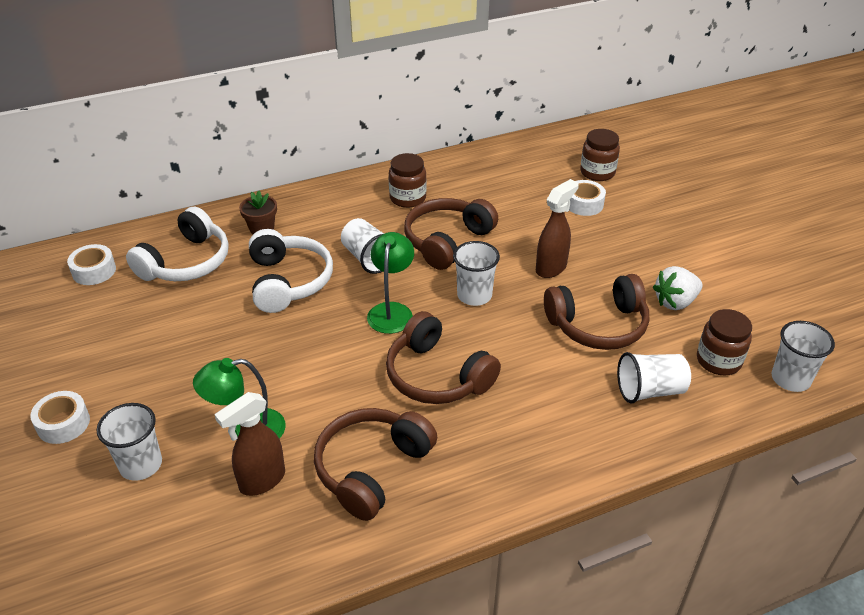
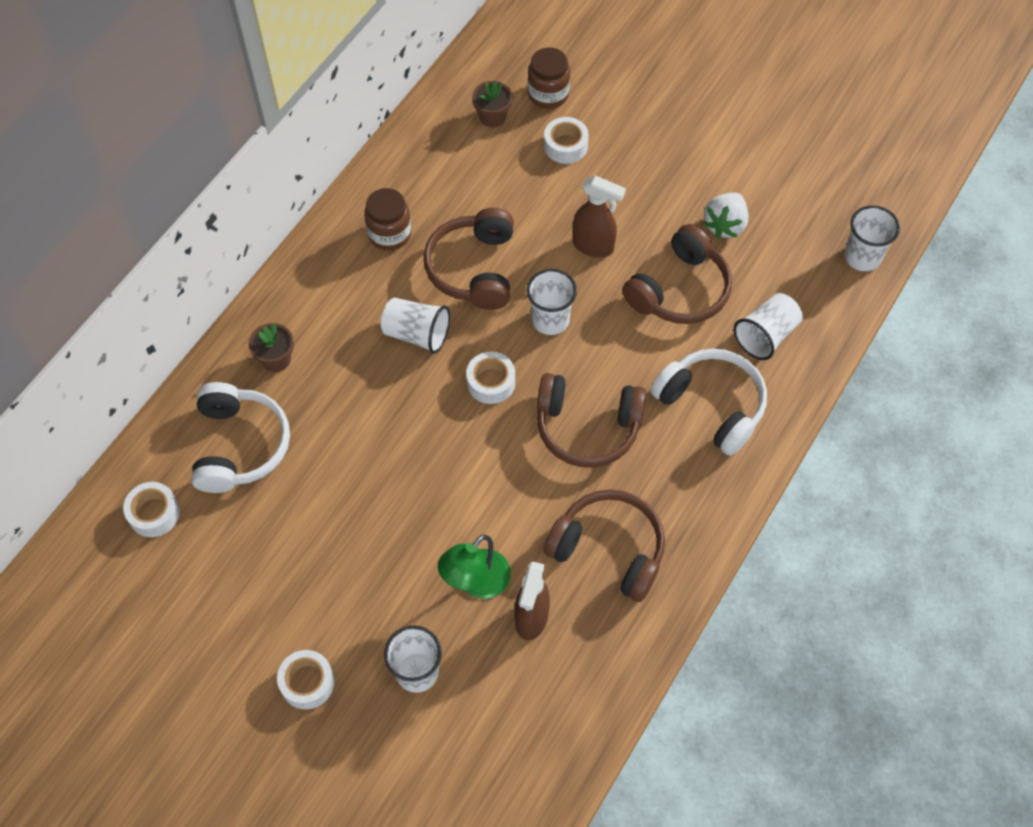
camera: 35 degrees left, 20 degrees up
(288, 281) = (364, 407): white headphones -> white headphones (712, 405)
(372, 469) = (609, 550): brown headphones -> brown headphones turned 120 degrees clockwise
(391, 311) = (491, 382): green lamp -> white tape
(544, 168) = (492, 117): none -> brown flower pot
(551, 268) = (593, 246): brown spray bottle -> brown spray bottle turned 105 degrees clockwise
(718, 361) = (798, 271): brown jar -> none

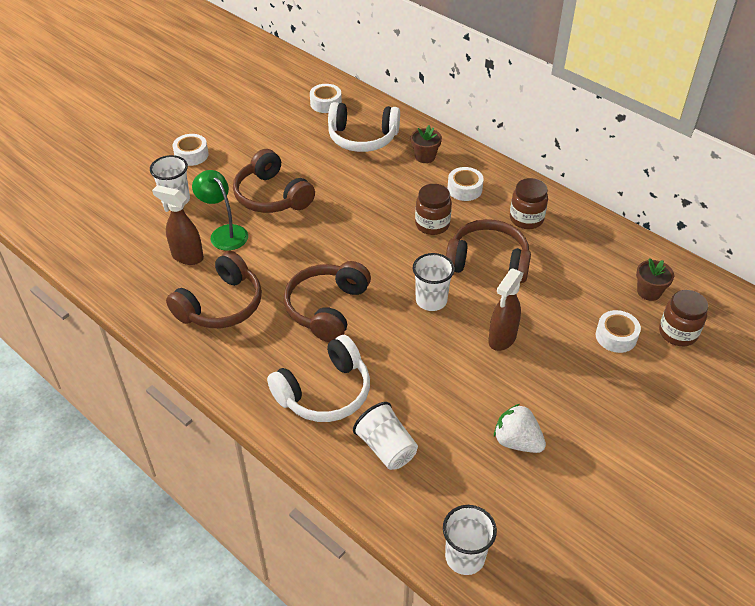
camera: 100 degrees right, 15 degrees down
(417, 334) = (432, 224): white cup -> brown jar
(491, 382) = (381, 259): white tape -> white tape (464, 189)
(679, 290) = (447, 391): brown headphones -> brown headphones (272, 196)

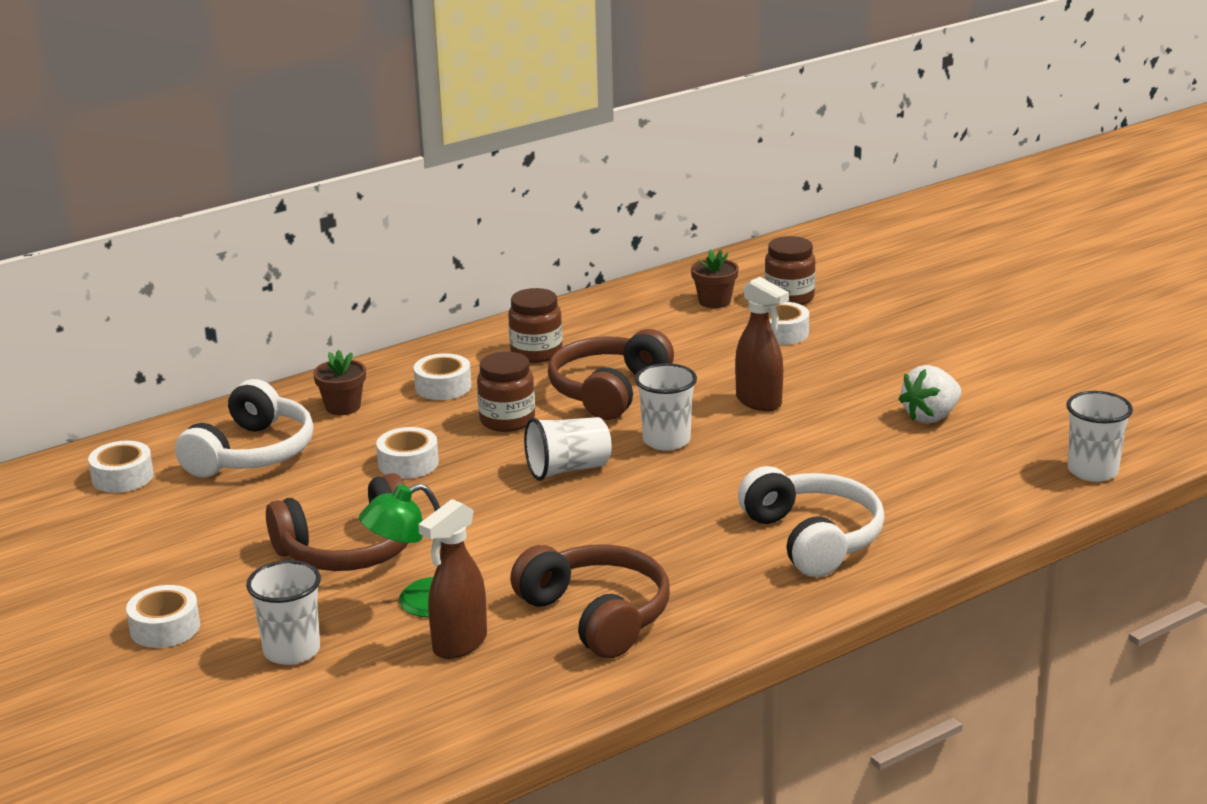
camera: 75 degrees left, 20 degrees down
(327, 308) = (646, 522): brown headphones -> none
(368, 196) = (408, 463): none -> white tape
(386, 448) = (922, 503): white cup -> white cup (568, 469)

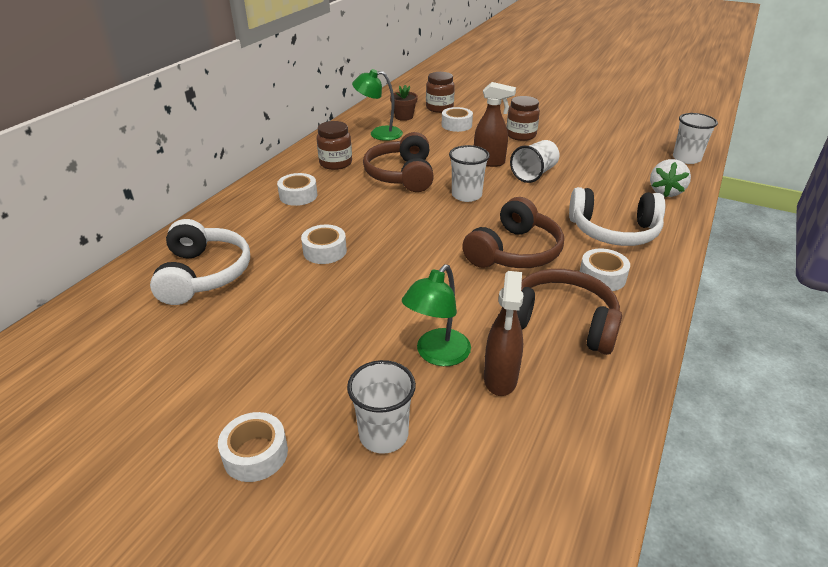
camera: 30 degrees left, 10 degrees up
(122, 477) = (110, 323): white tape -> white tape (602, 277)
(343, 407) = (242, 224): brown flower pot -> none
(348, 550) = (344, 328): brown headphones -> brown headphones (514, 252)
(507, 420) = (360, 207): brown jar -> brown jar (521, 135)
(568, 469) = (430, 227): white cup -> white cup (534, 174)
(646, 321) = (379, 133): none -> green lamp
(813, 539) = (614, 231): white headphones -> white headphones turned 150 degrees clockwise
(931, 417) = (580, 150): white strawberry -> white strawberry (665, 192)

